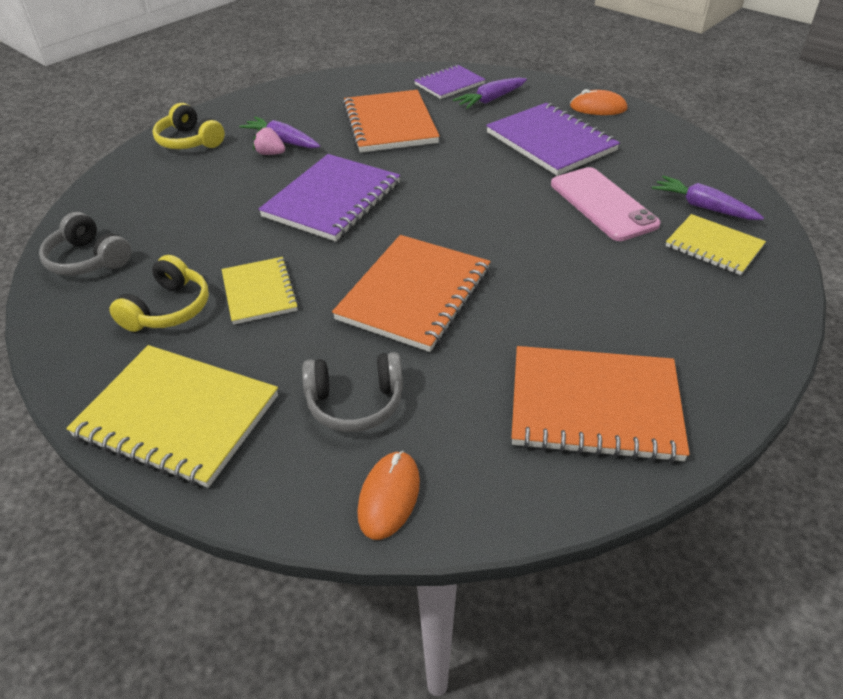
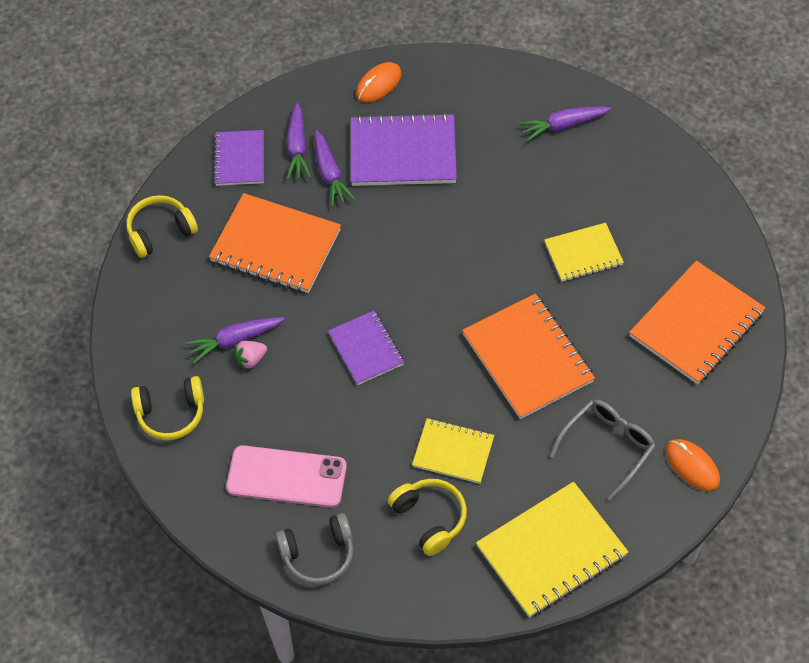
camera: 55 degrees left, 15 degrees up
(332, 200) = (366, 349): purple notebook -> purple notebook, size x0.61
(350, 81) = (160, 232): none -> yellow headphones
(355, 403) = (608, 446): grey headphones -> grey glasses
(486, 120) = (329, 173): none -> purple carrot
(603, 204) = (513, 180): pink phone -> pink phone (286, 477)
(713, 246) = (608, 155): yellow notebook -> yellow notebook (583, 254)

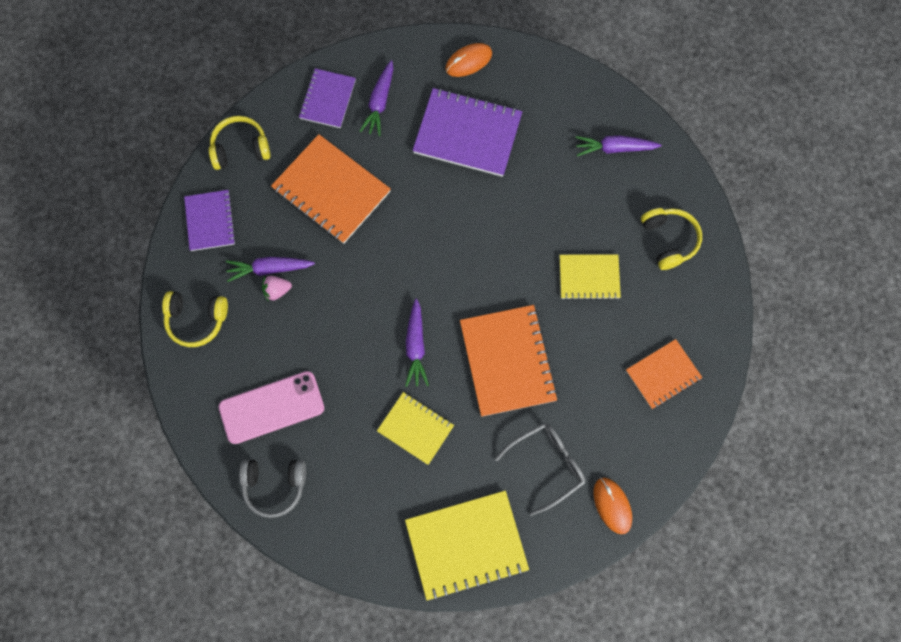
camera: 15 degrees right, 15 degrees up
(286, 477) = (271, 407): pink phone -> pink phone turned 45 degrees counterclockwise
(329, 173) = (399, 135): purple carrot -> purple carrot (416, 346)
(366, 349) = (375, 310): purple notebook -> purple notebook (210, 221)
(429, 518) = (376, 483): yellow headphones -> yellow headphones (668, 240)
(696, 324) = (663, 374): orange notebook -> orange notebook, size x0.61

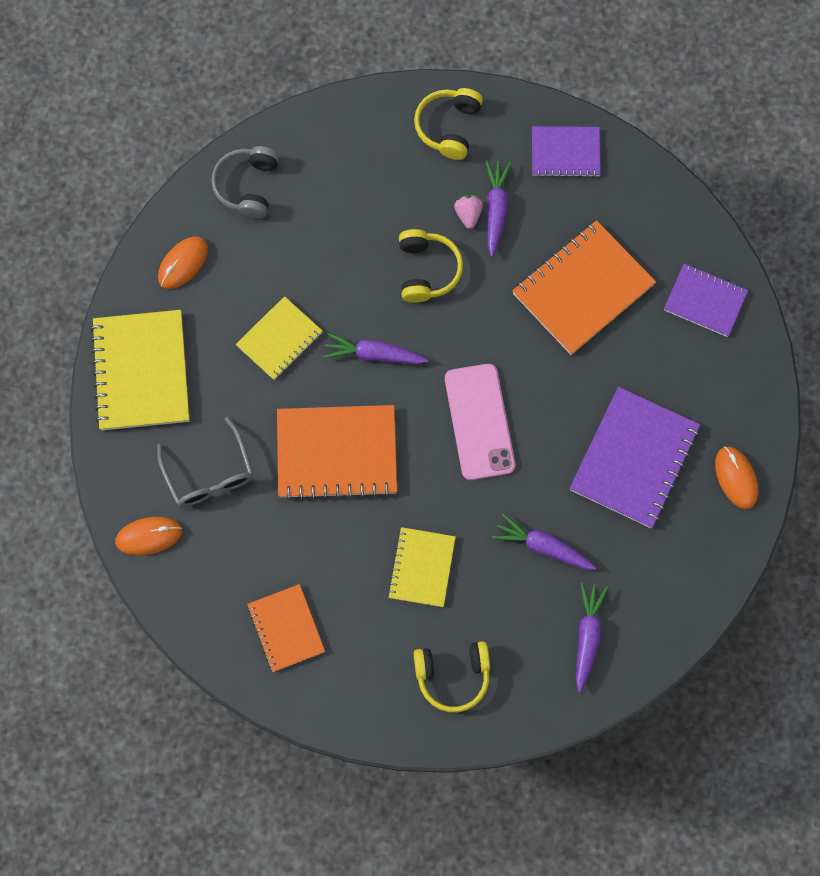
camera: 100 degrees right, 0 degrees up
(240, 148) = (653, 195): yellow headphones -> yellow headphones (427, 270)
(271, 407) = (334, 193): pink phone -> pink phone (479, 422)
(358, 529) = (183, 263): none -> orange mouse
(380, 102) = (692, 361): purple carrot -> purple carrot (543, 547)

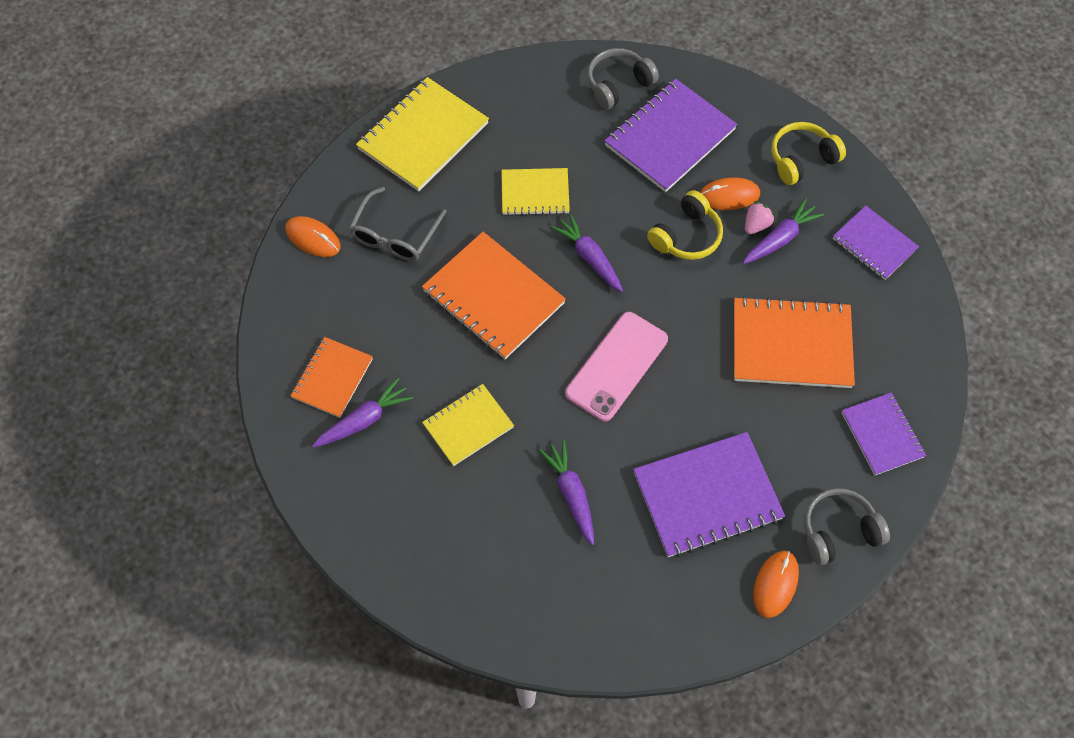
camera: 45 degrees right, 10 degrees down
(183, 263) = (523, 95): orange mouse -> orange mouse (729, 196)
(333, 197) = (670, 137): none -> purple notebook
(453, 676) = (408, 520): yellow headphones -> none
(587, 637) = (535, 589): purple carrot -> purple carrot (364, 420)
(740, 400) = (838, 531): none -> grey headphones

